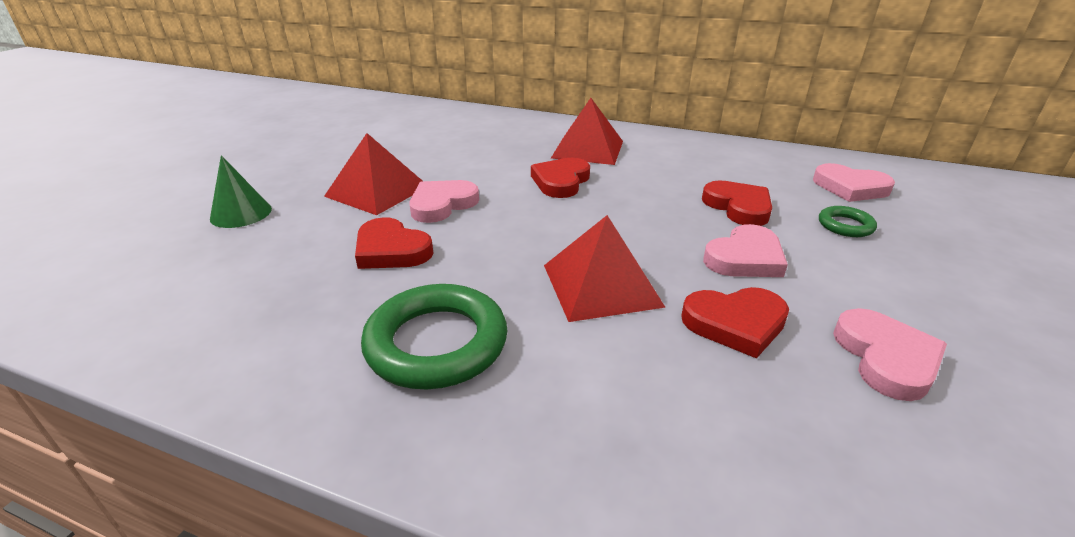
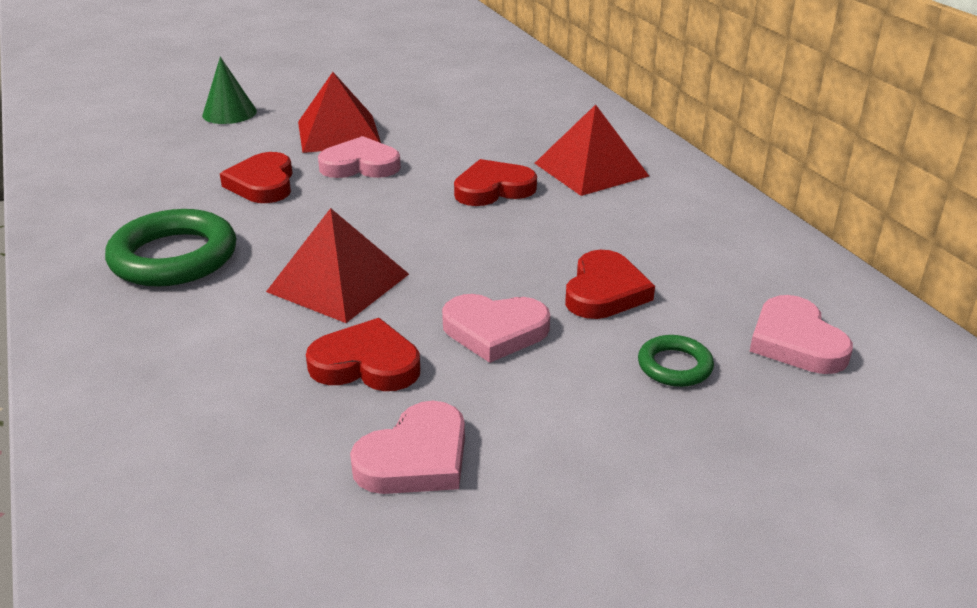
camera: 45 degrees right, 0 degrees up
(735, 323) = (366, 364): red heart -> red heart turned 150 degrees clockwise

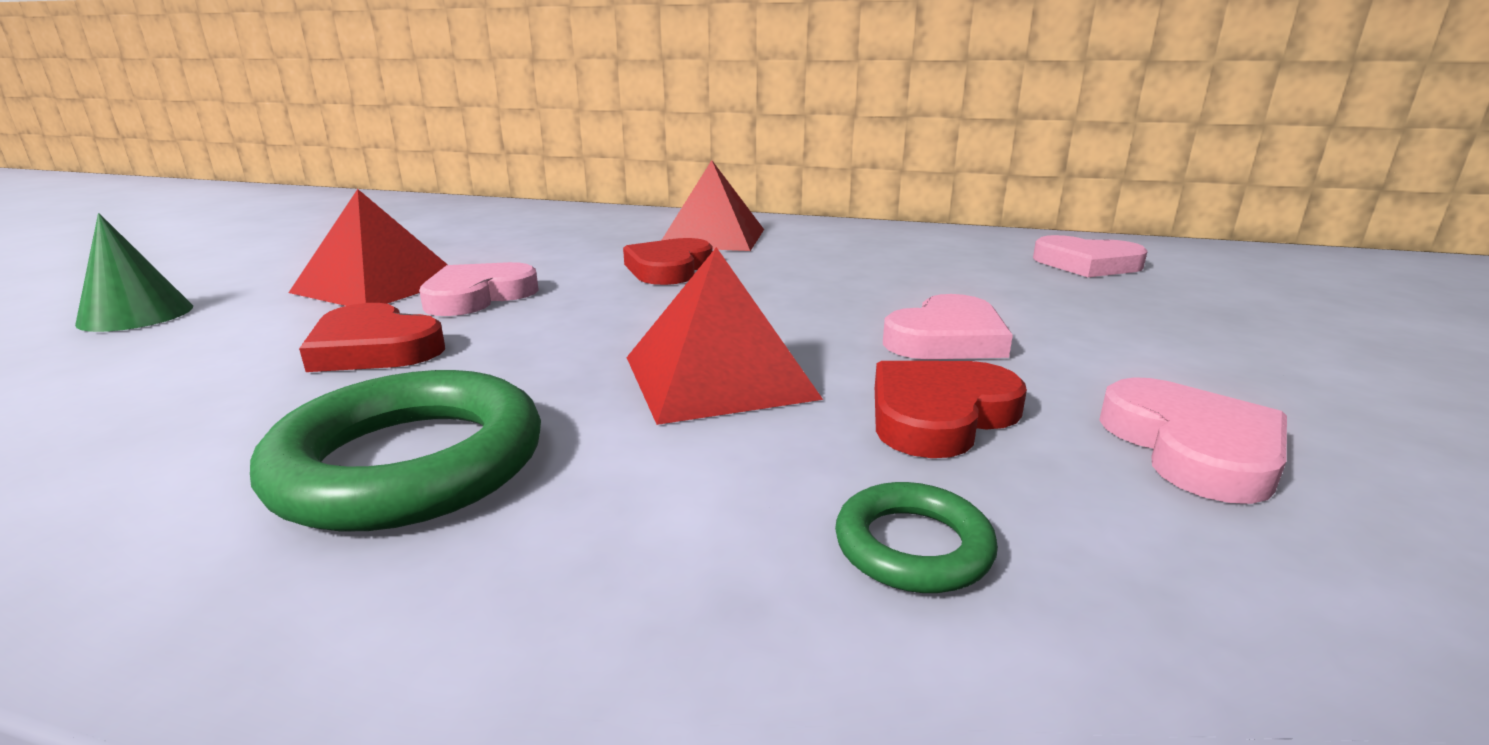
camera: 50 degrees left, 10 degrees down
(605, 291) = (931, 286): red heart -> none
(674, 366) = (1089, 300): green ring -> green ring (913, 546)

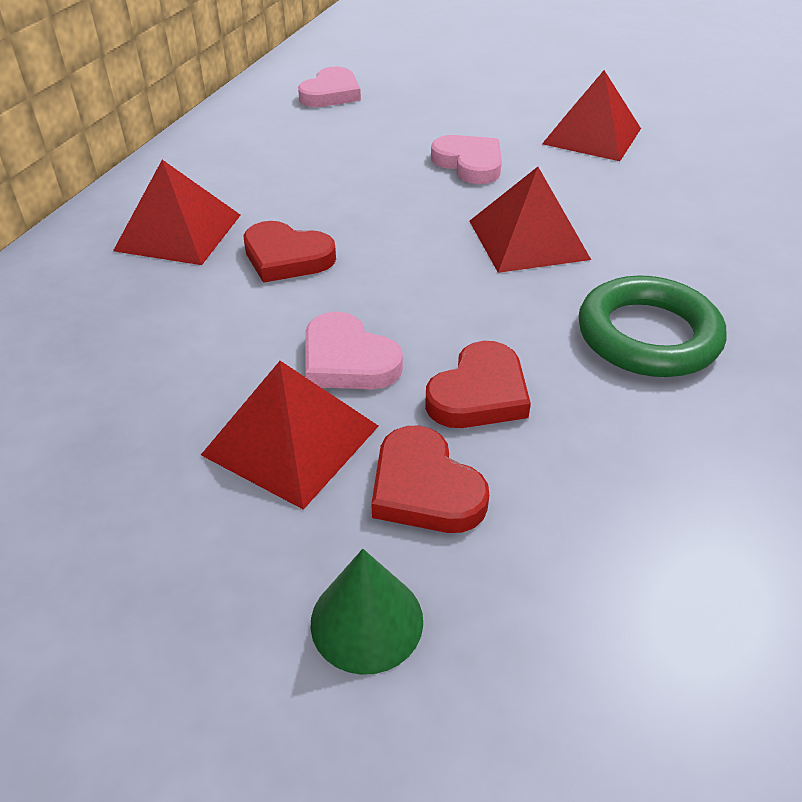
camera: 85 degrees left, 20 degrees up
(913, 546) = (678, 204): green ring -> none
(939, 415) = (569, 182): red heart -> red heart (424, 488)
(1192, 448) = (592, 136): pink heart -> red pyramid

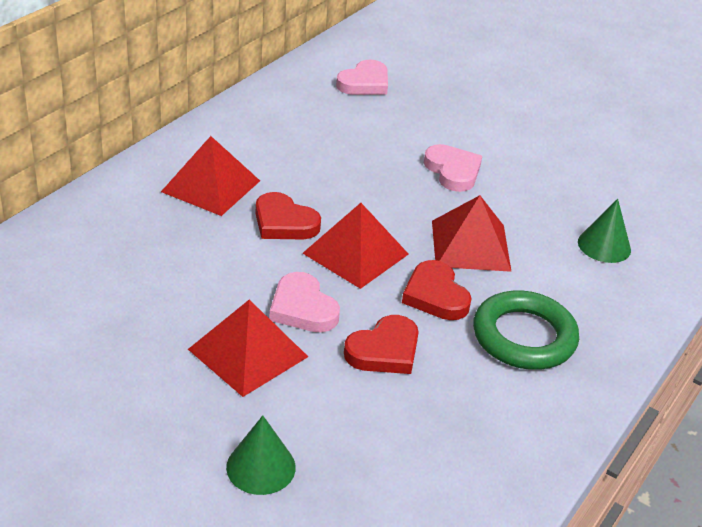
camera: 10 degrees right, 5 degrees down
(424, 488) = (324, 402): red heart -> red heart (435, 295)
(592, 136) = (566, 165): red pyramid -> red pyramid (356, 253)
(681, 210) = (604, 245): none -> green cone

